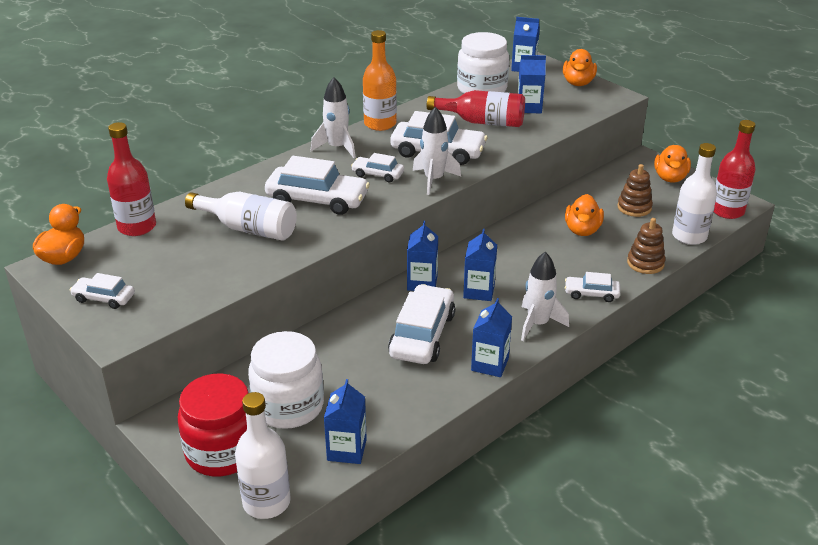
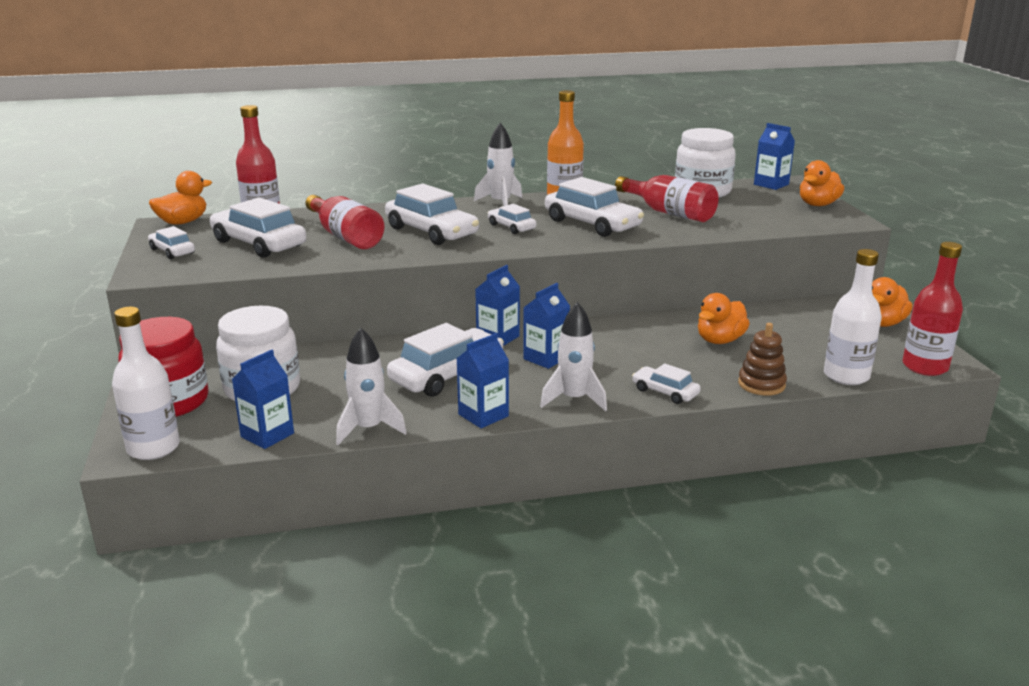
camera: 30 degrees right, 10 degrees down
(178, 262) = (259, 243): none -> white car
(248, 228) = (345, 236): white bottle -> red bottle
(434, 180) = (559, 241): white rocket -> white rocket (368, 429)
(529, 107) = (735, 212): blue carton -> none
(634, 207) = (805, 337): brown stacking toy -> none

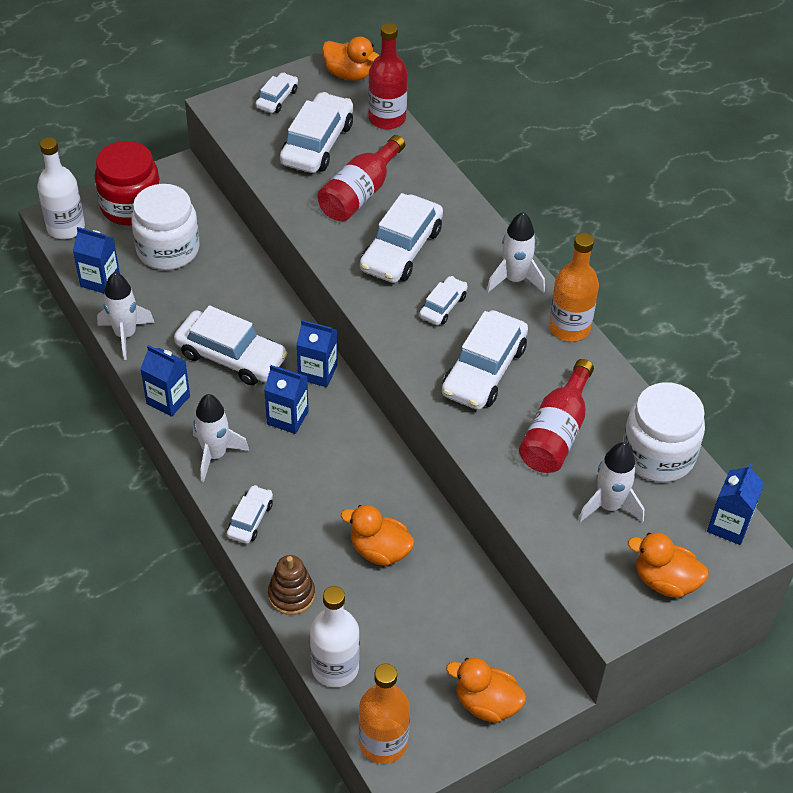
camera: 70 degrees right, 25 degrees up
(746, 209) = (609, 506): none -> white rocket
(925, 367) = (383, 742): red bottle -> orange bottle

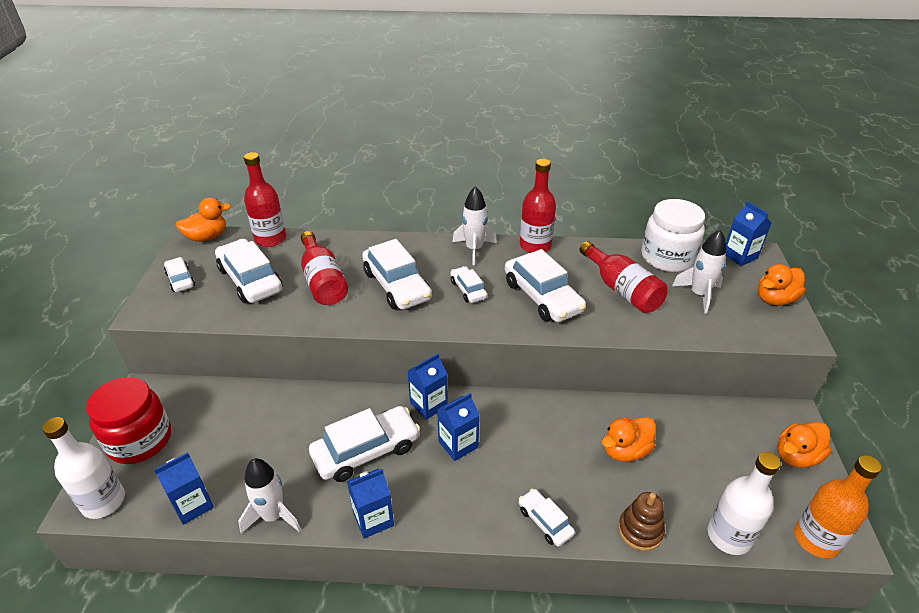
camera: 55 degrees left, 10 degrees down
(168, 250) = (214, 438): white jar -> none
(215, 455) = (459, 513): white rocket -> none
(569, 327) = (535, 246): orange bottle -> red bottle

